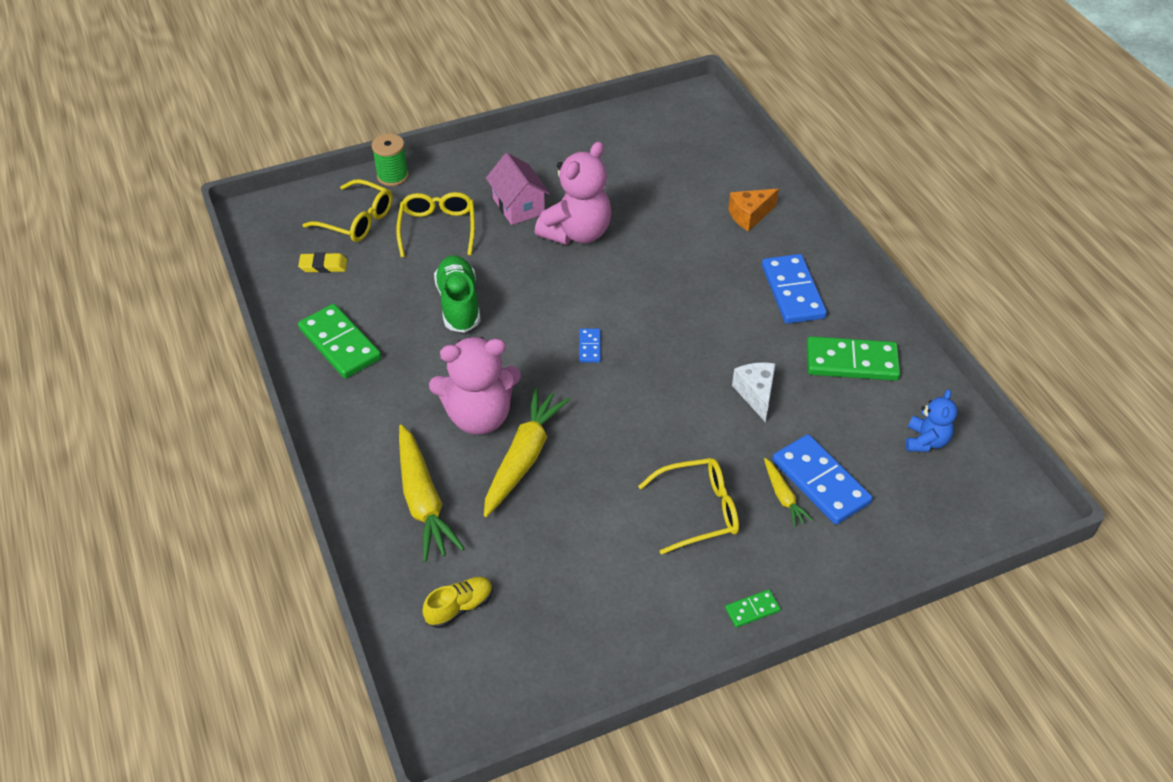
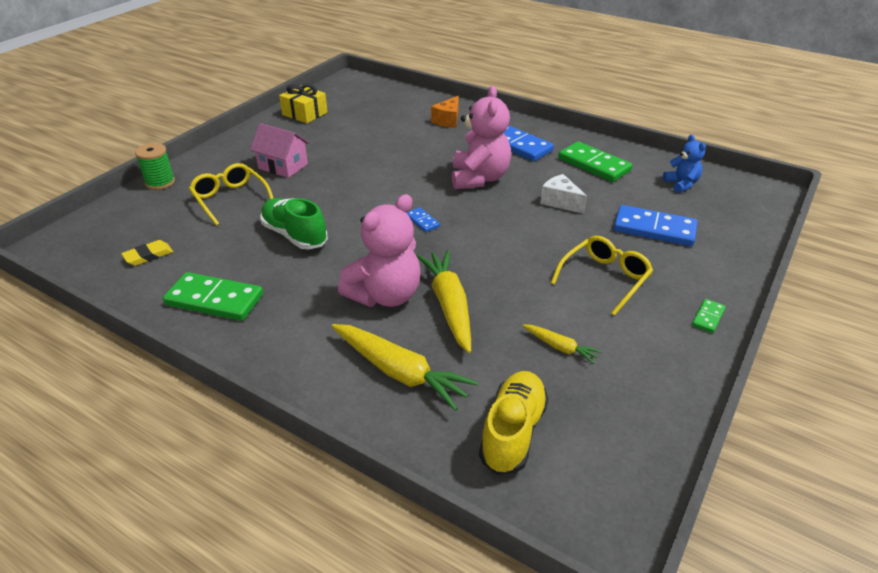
camera: 35 degrees left, 10 degrees down
(357, 220) = (153, 217): yellow glasses -> none
(459, 607) = (513, 432): yellow shoe -> yellow shoe, size x1.59
(577, 233) = (343, 165): pink teddy bear -> pink teddy bear (479, 178)
(602, 135) = (305, 113): none -> yellow gift
(783, 496) = (644, 246): yellow carrot -> yellow carrot (560, 347)
(851, 362) = (594, 165): green domino -> green domino turned 75 degrees clockwise

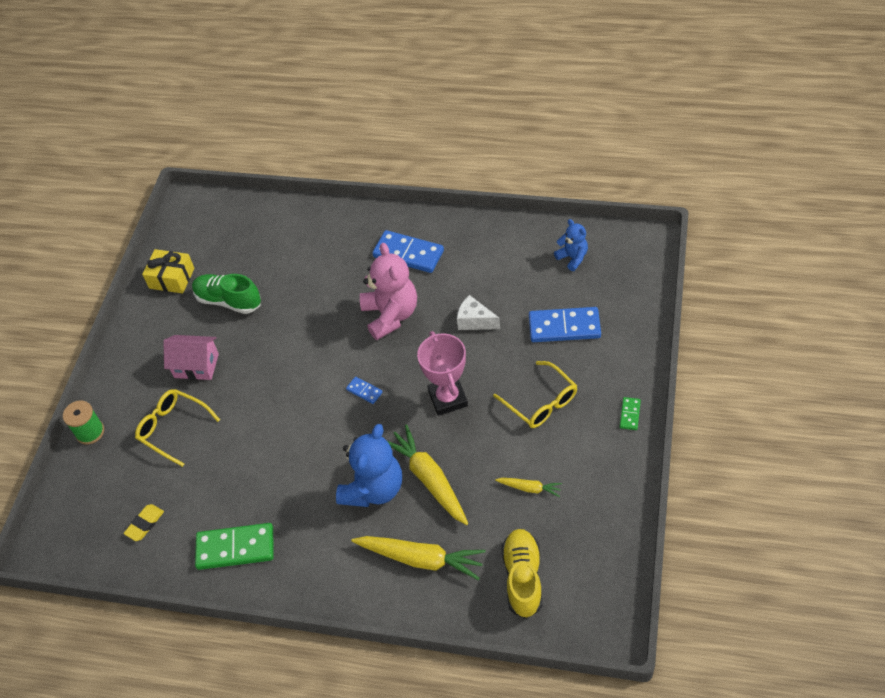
camera: 15 degrees left, 15 degrees up
(295, 235) = (260, 451): green shoe -> green shoe (228, 301)
(385, 295) = (373, 488): pink teddy bear -> blue teddy bear
(448, 120) = (324, 238): orange cheese -> none
(504, 249) = (448, 398): none -> pink trophy
(594, 165) = (488, 257): green domino -> none
(604, 279) = (541, 402): yellow glasses -> yellow glasses turned 120 degrees clockwise

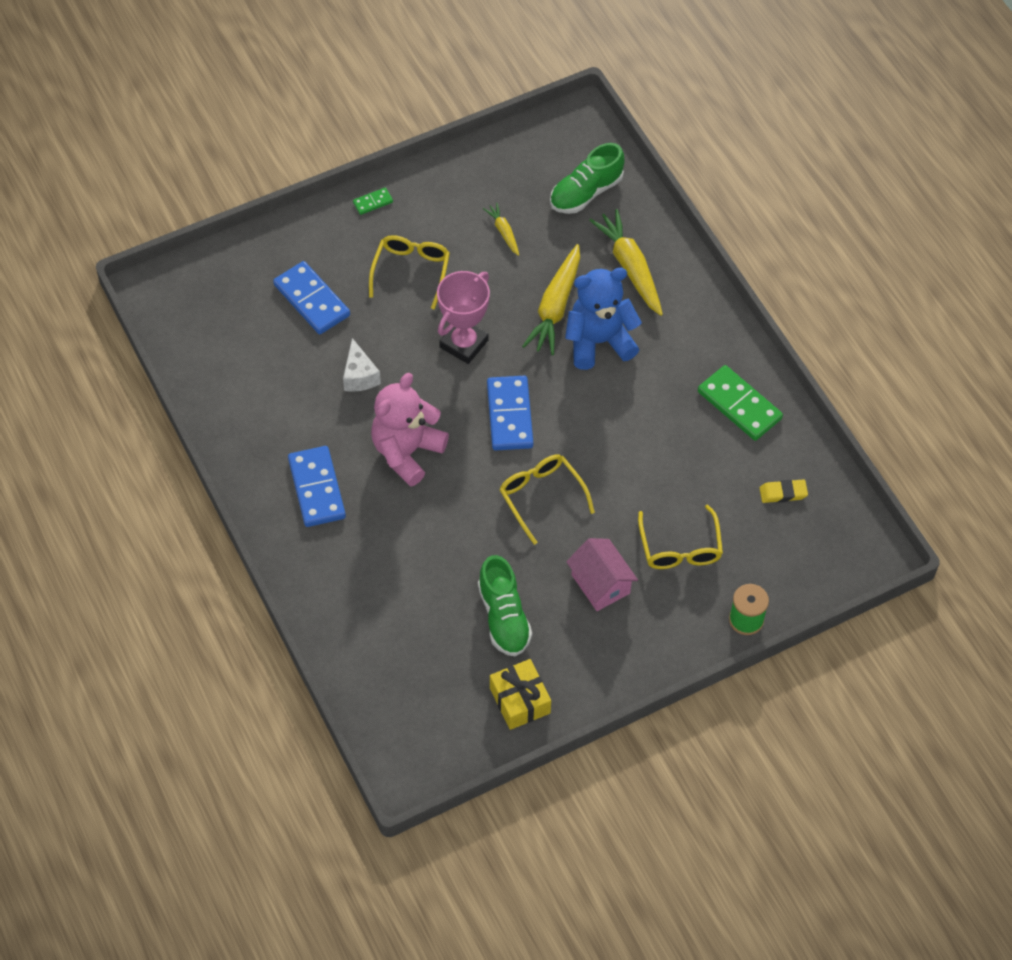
camera: 135 degrees left, 5 degrees up
(286, 371) = (541, 497): none -> yellow glasses
(364, 391) = (510, 415): blue domino -> blue domino, size x2.10
(523, 578) = (586, 192): yellow shoe -> green shoe
(572, 258) = (218, 340): blue teddy bear -> none

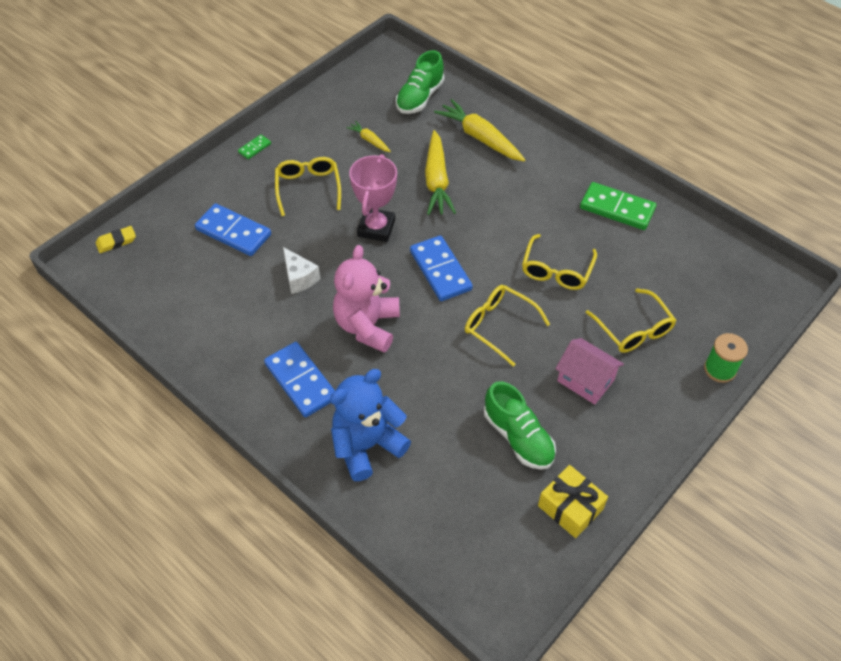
camera: 20 degrees left, 5 degrees down
(599, 342) = (484, 195): blue teddy bear -> blue teddy bear (367, 445)
(633, 456) = (556, 270): none -> yellow glasses
(783, 493) = (688, 262): yellow eraser -> yellow eraser (116, 241)

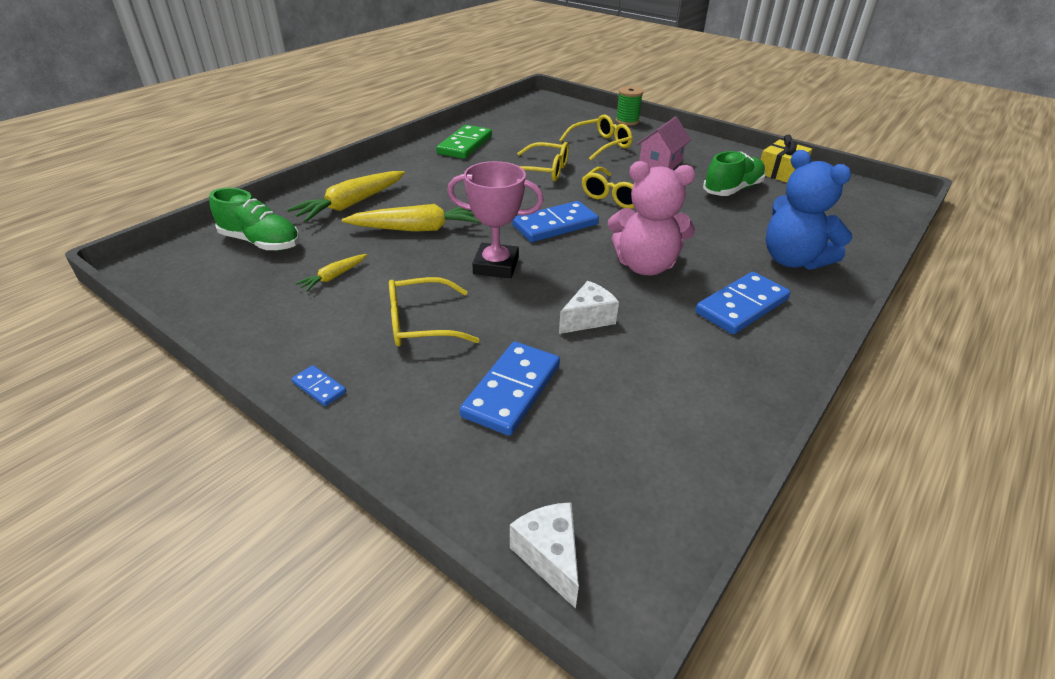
camera: 95 degrees left, 15 degrees down
(116, 241) = (549, 556): yellow eraser -> white cheese
(254, 148) = (319, 387): green domino -> blue domino

